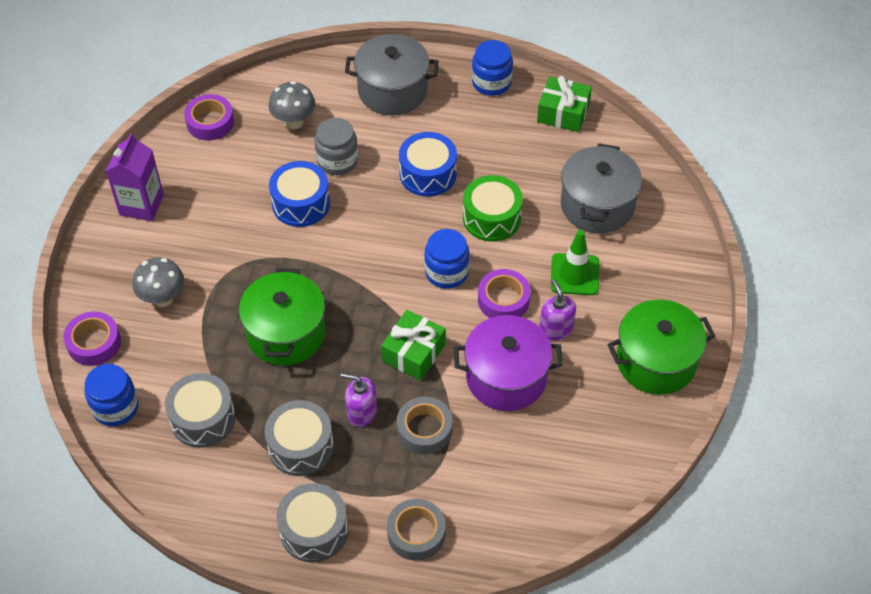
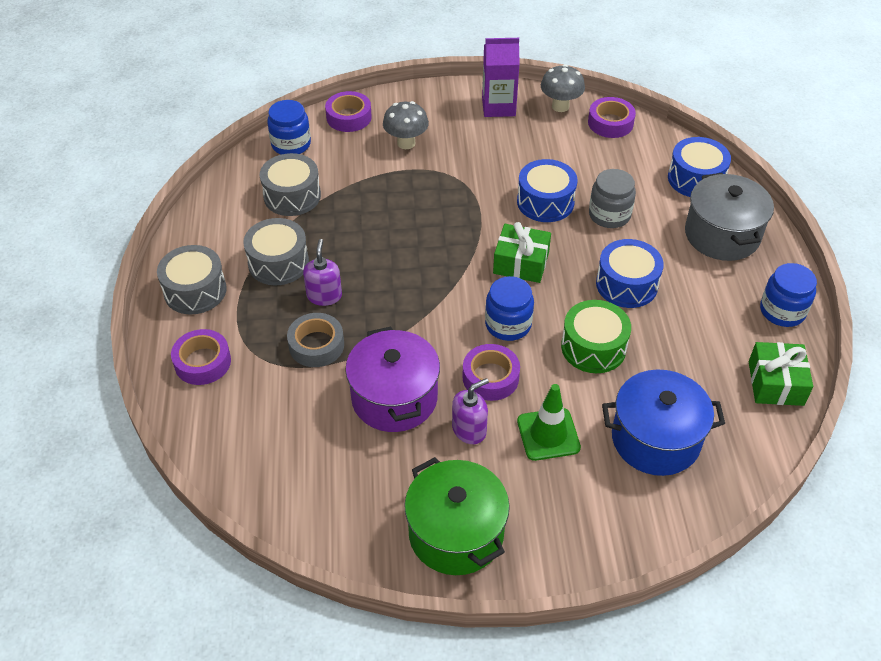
camera: 75 degrees right, 5 degrees down
(286, 333) = (395, 226): green pot -> none
(294, 122) = (641, 175): grey mushroom -> grey mushroom (560, 106)
(315, 85) = (695, 179): none -> blue drum
(413, 353) = (402, 319): green gift -> green gift (521, 263)
(416, 533) = (202, 362): grey tape -> purple tape
(597, 205) = (655, 439): grey pot -> blue pot

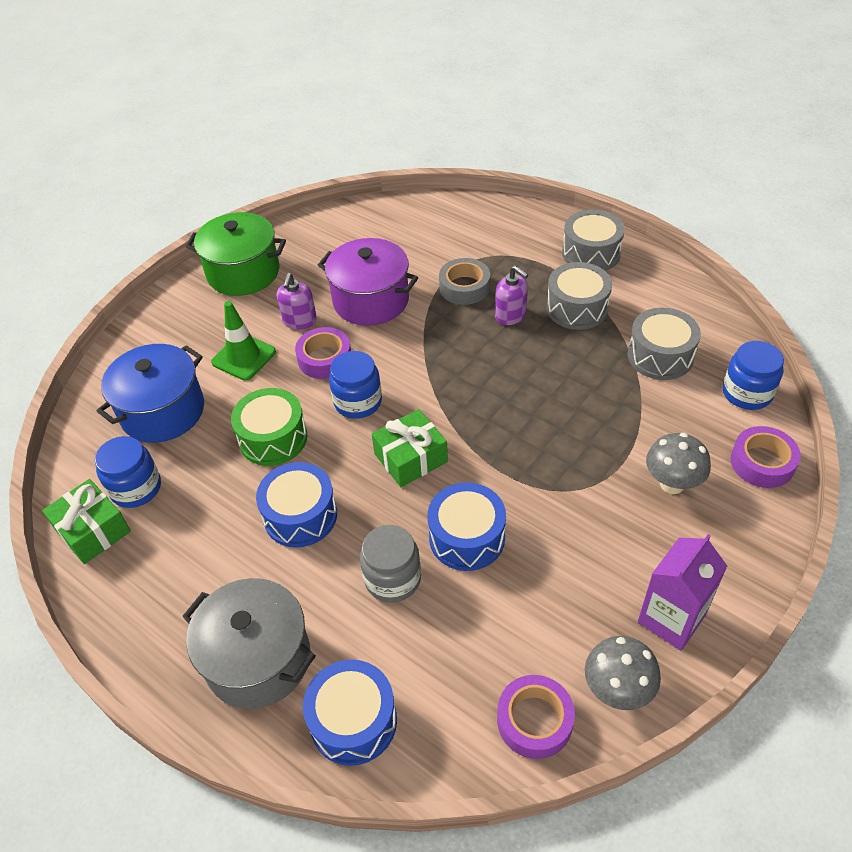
camera: 135 degrees right, 0 degrees up
(202, 362) = (512, 230): purple tape -> none
(782, 311) = (130, 613): blue jar -> blue jar (136, 488)

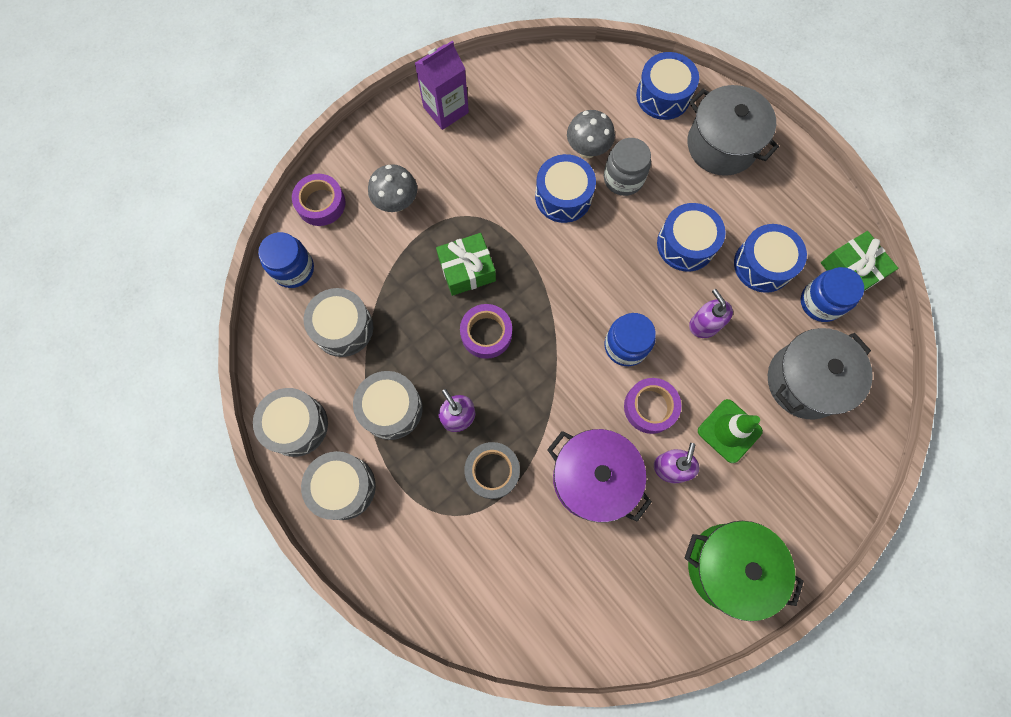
camera: 170 degrees left, 25 degrees up
(163, 411) = (805, 381): blue pot -> grey pot
(203, 513) = (763, 265): none -> blue drum
(273, 438) = (704, 324): green drum -> purple soap dispenser
(411, 458) = (590, 275): green gift -> green gift (467, 270)
(534, 721) = (554, 72): purple tape -> purple tape (486, 333)
(617, 690) = (498, 77): grey mushroom -> grey mushroom (587, 150)
(657, 280) = (296, 425): none -> grey drum

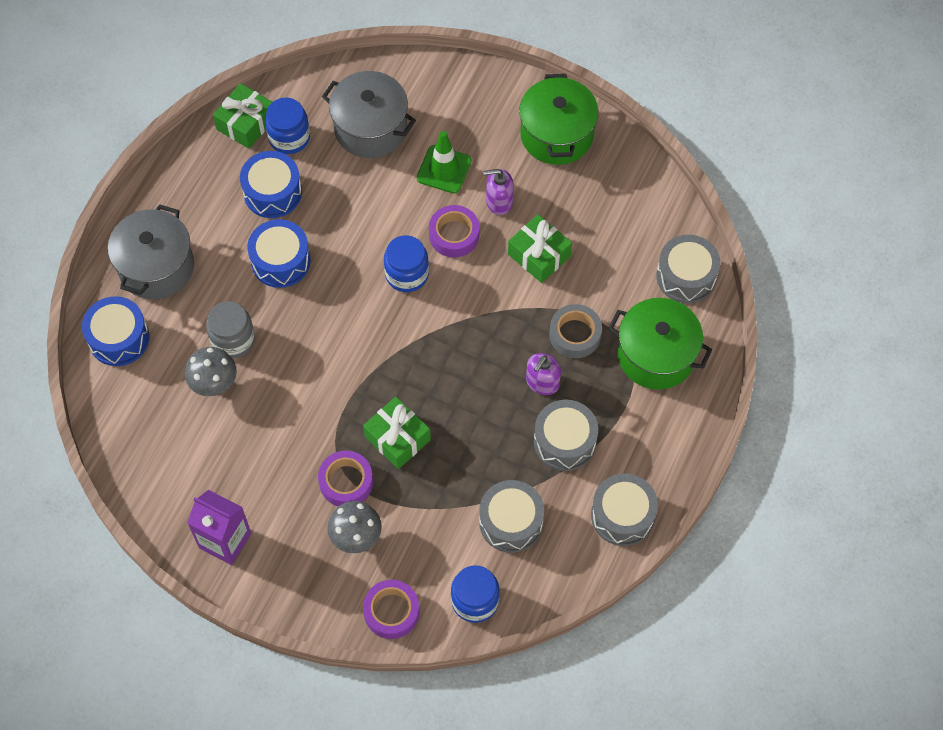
camera: 115 degrees left, 10 degrees down
(343, 487) = (653, 447): grey drum -> grey drum (686, 276)
(433, 539) = (656, 355): none -> green pot
(486, 333) = (453, 393): purple tape -> purple tape (346, 482)
(563, 196) = (278, 385): blue drum -> none
(593, 478) = (539, 255): purple pot -> green gift
(704, 324) = (355, 219): purple soap dispenser -> none

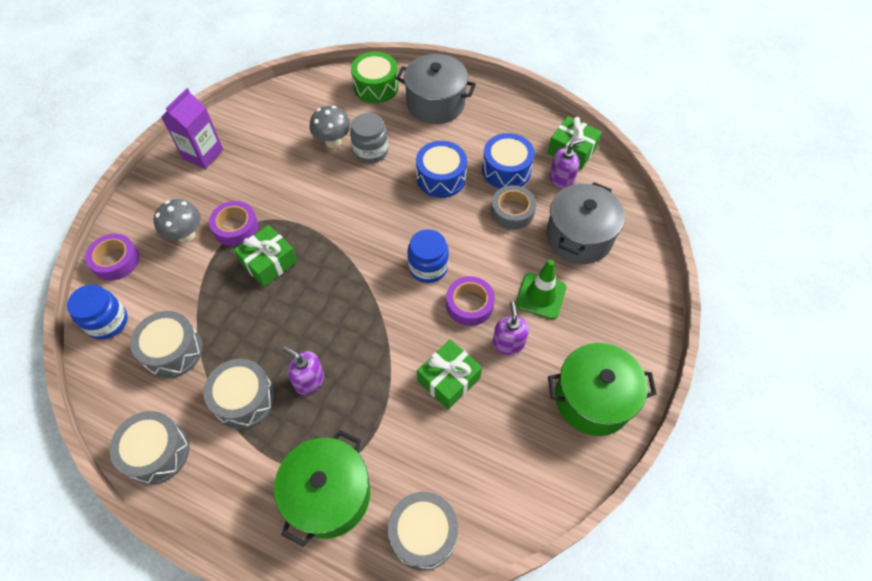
camera: 90 degrees right, 5 degrees down
(119, 338) = (376, 87): blue drum -> green drum
(289, 137) = (561, 179): blue jar -> purple soap dispenser
(575, 334) = (358, 412): grey tape -> grey tape (512, 211)

